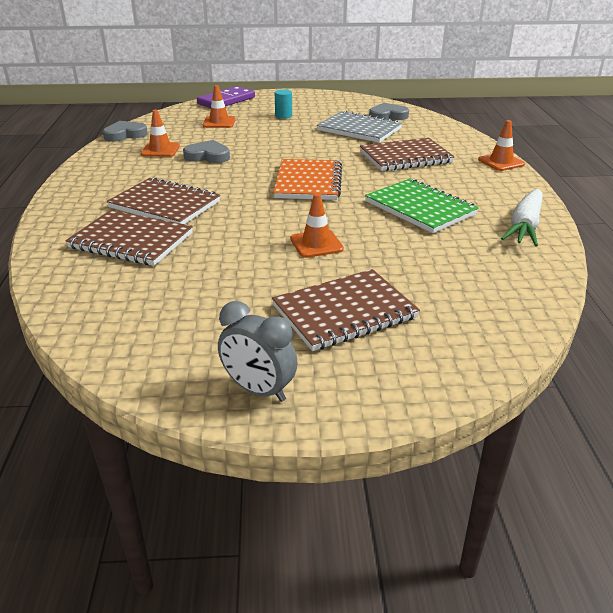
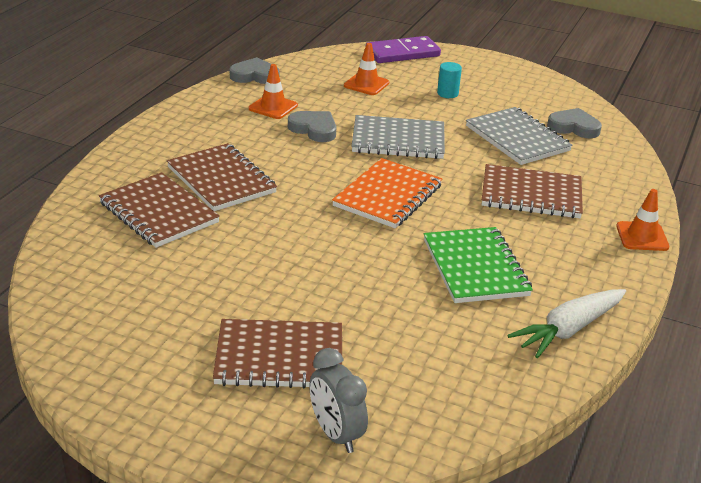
camera: 25 degrees right, 0 degrees up
(258, 390) = (140, 401): grey clock -> grey clock (336, 434)
(278, 148) = (398, 140): none -> grey notebook
(316, 244) = (324, 275): orange traffic cone -> none

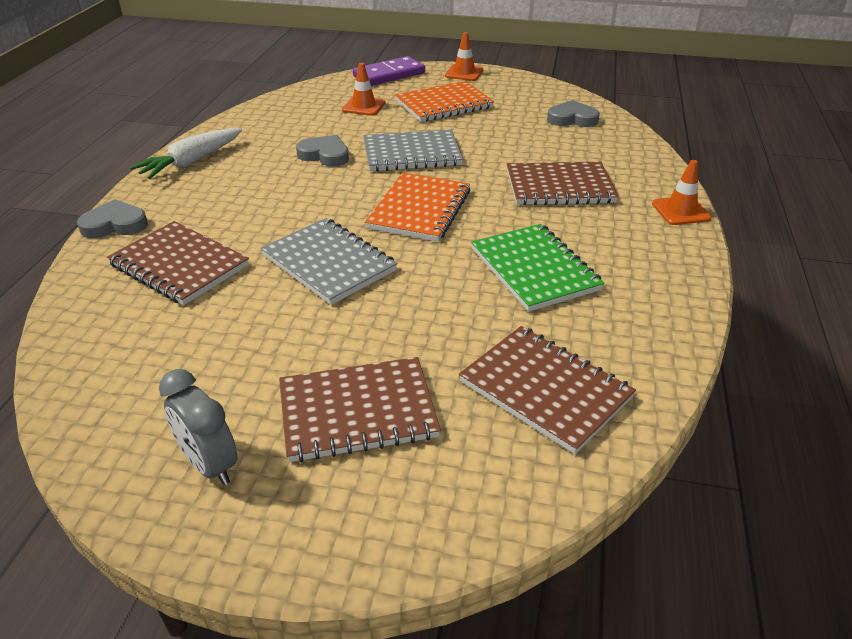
camera: 10 degrees left, 5 degrees up
(221, 180) = (241, 219): brown notebook -> brown notebook (545, 389)
(254, 76) = (251, 113): grey heart -> grey heart (115, 225)
(273, 107) = (277, 139): orange traffic cone -> orange traffic cone (464, 73)
(336, 434) = (452, 499): grey clock -> grey clock (209, 464)
(447, 93) = (444, 104): turquoise cylinder -> orange notebook
(517, 138) = (525, 136): grey notebook -> grey notebook (329, 263)
(568, 330) = (655, 320): white carrot -> white carrot (191, 162)

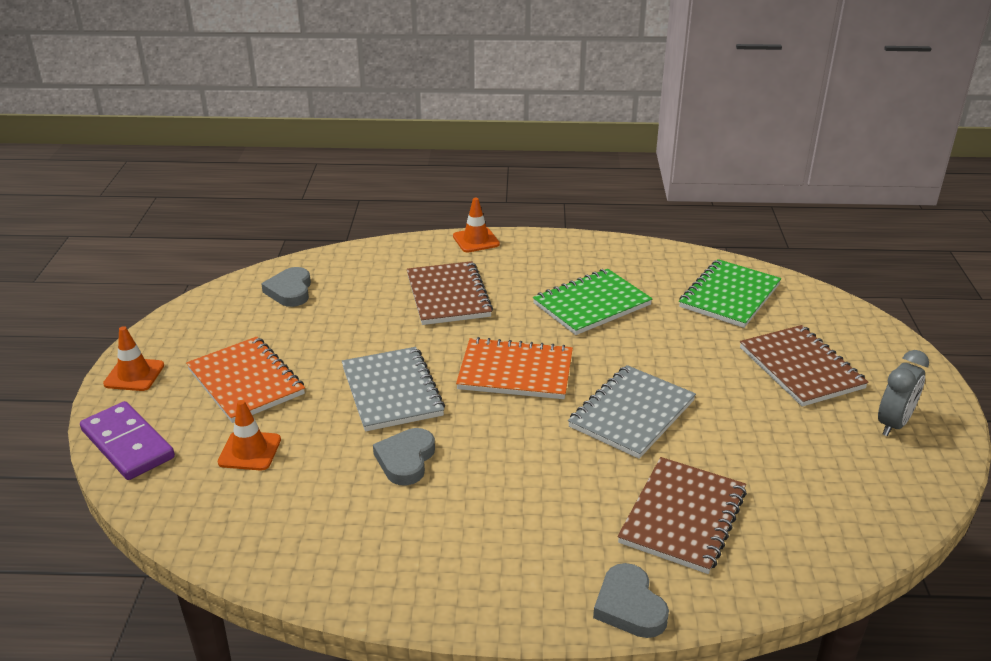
camera: 100 degrees left, 5 degrees down
(191, 162) = (448, 586): white carrot -> none
(545, 389) = (729, 296): brown notebook -> green notebook

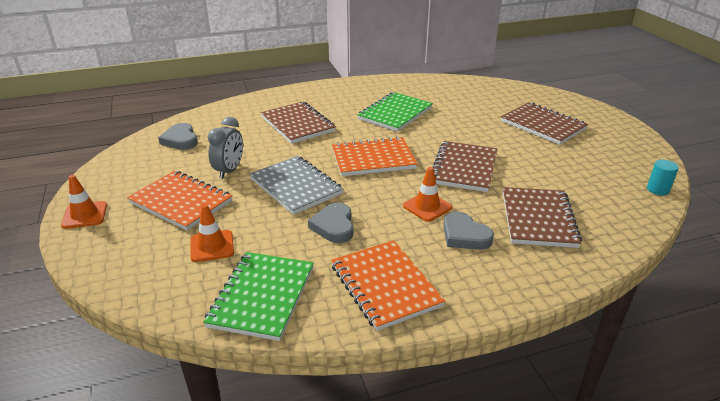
camera: 20 degrees left, 0 degrees up
(128, 444) = (106, 263): purple domino -> none
(418, 557) = (385, 286): none -> orange notebook
(476, 240) = (295, 91): orange traffic cone -> orange traffic cone (427, 207)
(629, 606) = (546, 279): grey heart -> grey heart (464, 235)
(631, 414) = (463, 168): grey notebook -> brown notebook
(729, 296) = (474, 96): green notebook -> green notebook (262, 297)
(893, 424) = (614, 144): grey clock -> grey clock (229, 171)
(902, 515) = (657, 189): none -> turquoise cylinder

